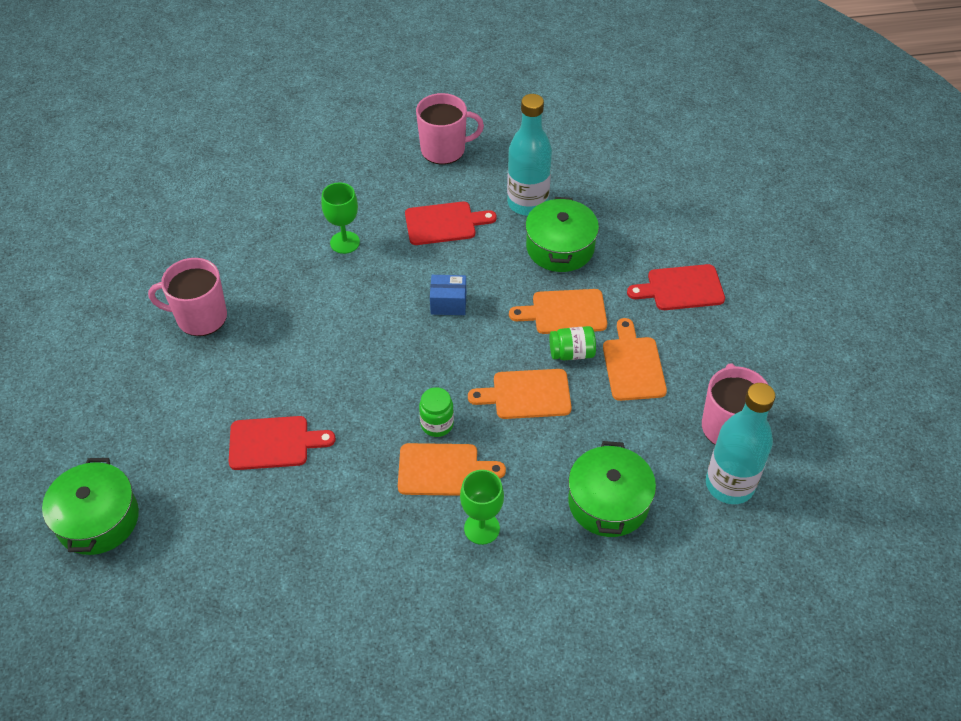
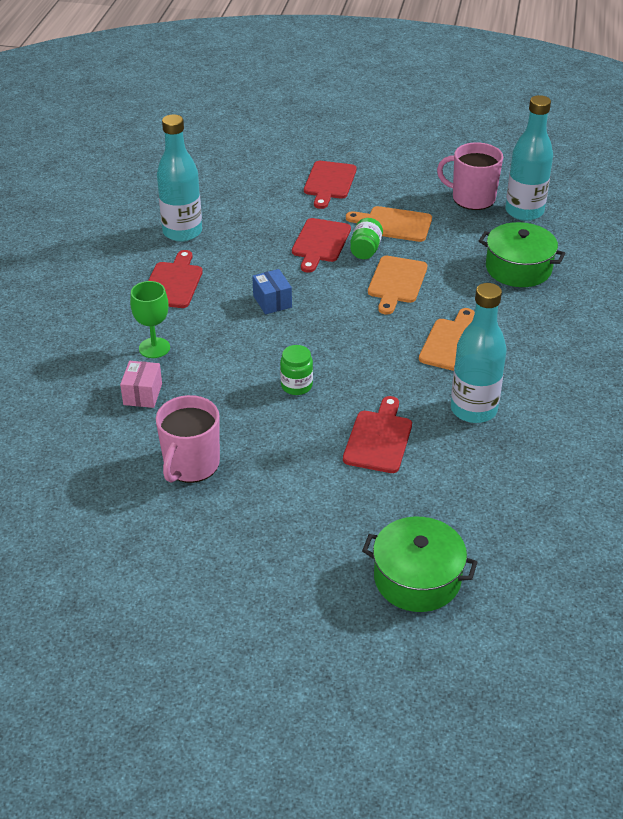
camera: 70 degrees left, 10 degrees down
(280, 256) = (142, 394): none -> pink box
(342, 512) = (473, 409): none -> turquoise bottle
(437, 424) = (404, 336): green jar -> green jar (296, 386)
(444, 149) = (76, 262): pink mug -> none
(448, 303) = (272, 301): blue box -> blue box turned 45 degrees counterclockwise
(481, 528) = (519, 335): green goblet -> none
(560, 247) = (247, 228): green pot -> none
(564, 312) = (320, 243): orange cutting board -> red cutting board

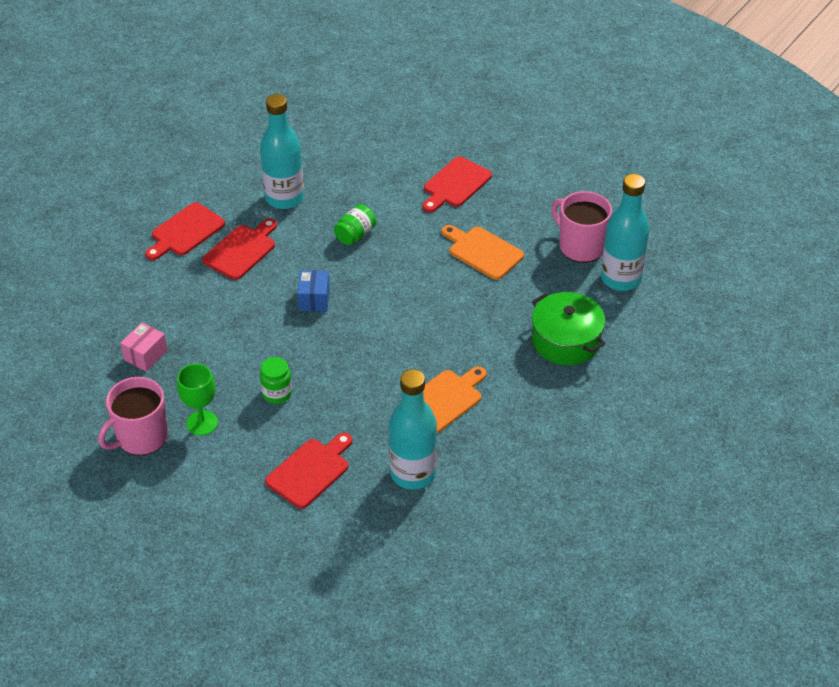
camera: 25 degrees right, 5 degrees up
(154, 348) = (184, 312): green goblet -> green goblet (202, 423)
(320, 243) = (399, 250): red cutting board -> red cutting board (185, 231)
(365, 250) = (436, 272): green jar -> green jar (355, 235)
(396, 282) = (439, 317): orange cutting board -> none
(417, 578) = (250, 612): green pot -> none

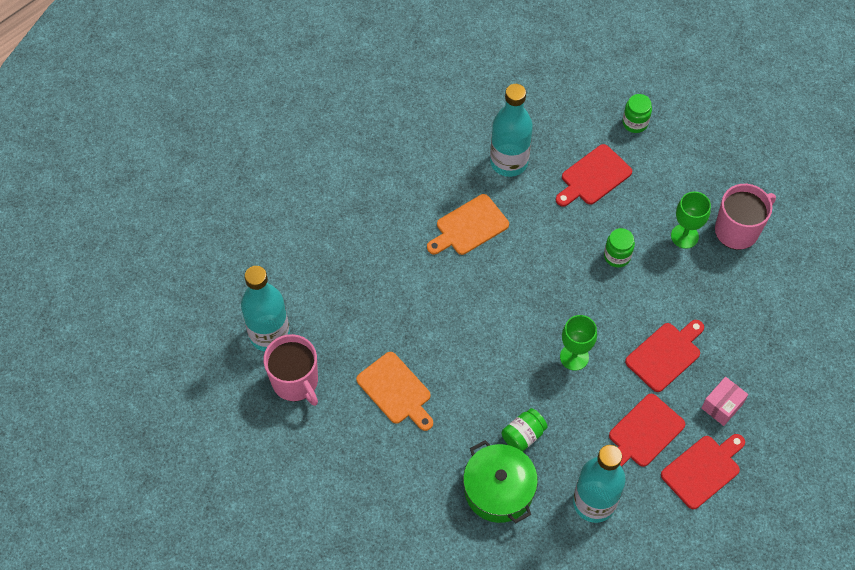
camera: 170 degrees left, 15 degrees up
(145, 355) = (738, 316): pink box -> pink box (722, 406)
(264, 541) = (635, 123): none -> green jar
(314, 299) = (574, 357): blue box -> green goblet
(455, 184) = (404, 492): red cutting board -> red cutting board (665, 355)
(566, 340) = (344, 271): green pot -> green pot (499, 490)

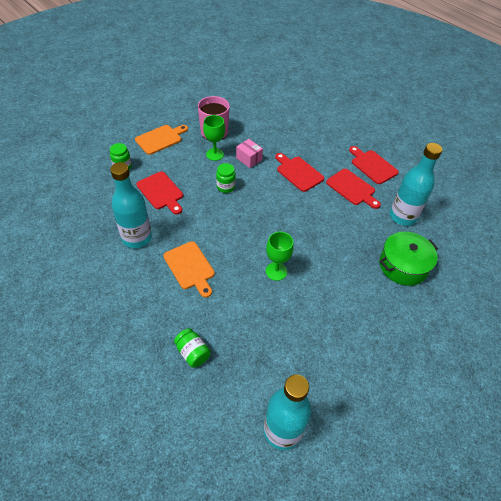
camera: 90 degrees left, 10 degrees down
(295, 382) = (329, 406): pink mug -> none
(396, 391) = (332, 326): orange cutting board -> orange cutting board (160, 139)
(523, 435) = (361, 248): green jar -> green jar (193, 353)
(574, 357) = (301, 216): green goblet -> green goblet (276, 271)
(722, 406) = (331, 153): pink box -> pink box (249, 159)

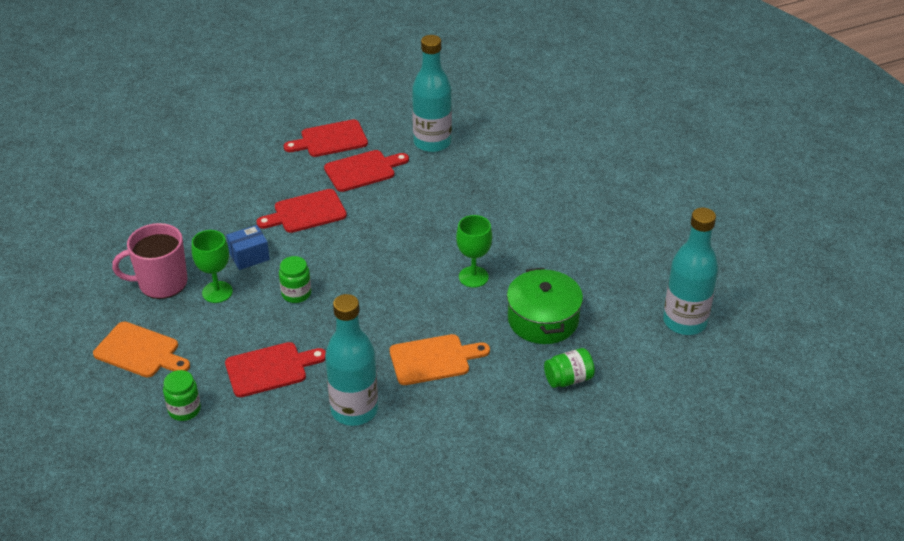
camera: 70 degrees left, 10 degrees down
(160, 139) = (140, 351): orange cutting board -> orange cutting board turned 135 degrees clockwise
(249, 159) = (249, 256): pink box -> blue box
(403, 266) = (507, 167): green pot -> green pot (543, 319)

